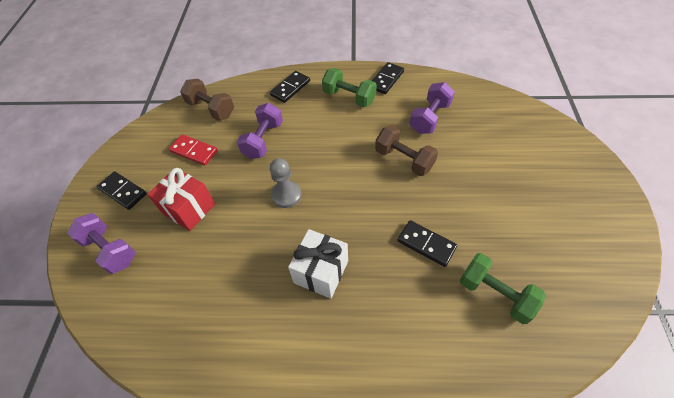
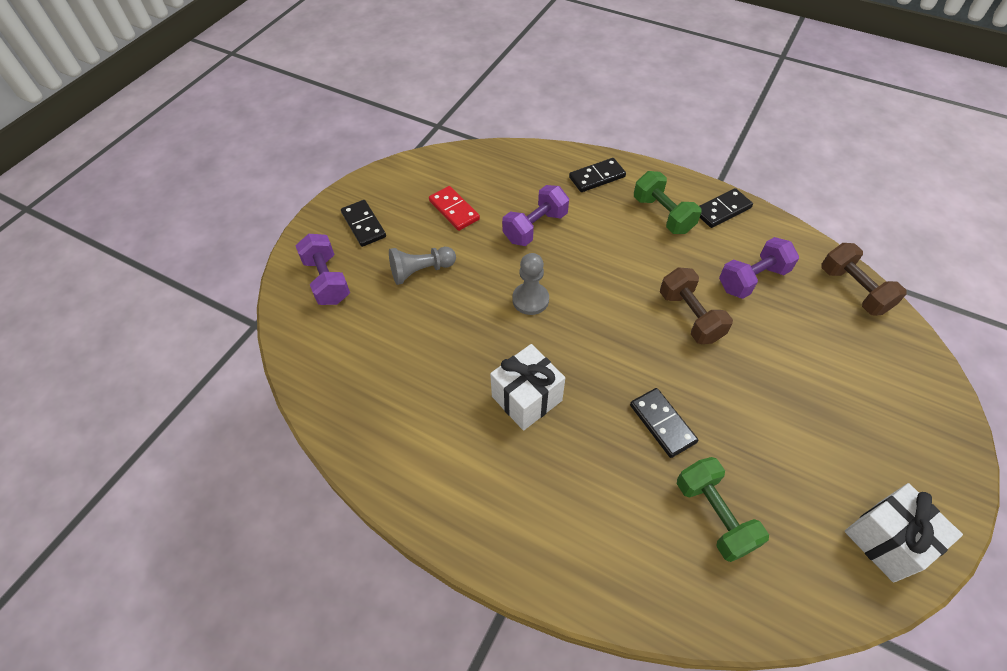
camera: 25 degrees right, 0 degrees up
(189, 209) = (421, 271): red gift -> grey pawn
(211, 109) = (494, 168): brown dumbbell -> brown dumbbell (853, 290)
(605, 255) = (886, 540): none -> white gift

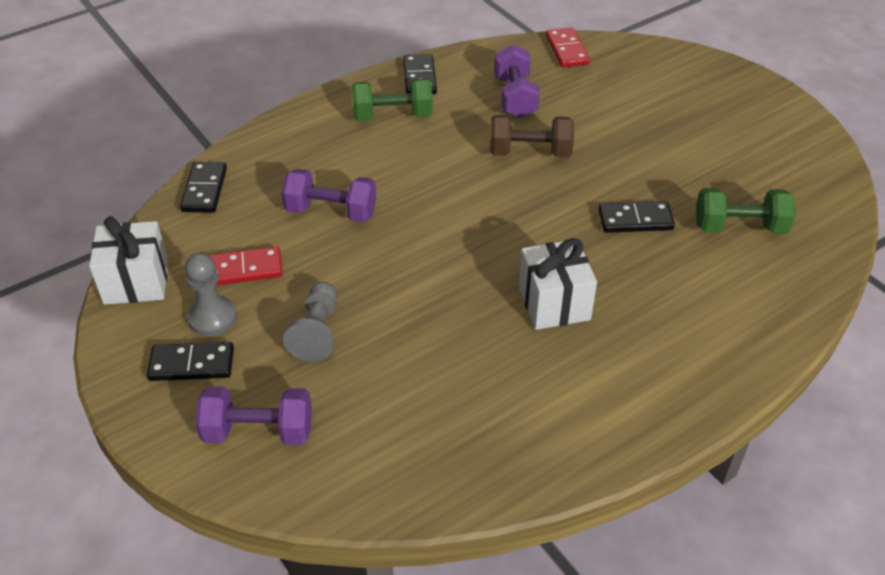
camera: 65 degrees left, 10 degrees down
(530, 300) = (430, 253): grey pawn -> grey pawn (212, 318)
(535, 227) = (331, 211): purple dumbbell -> purple dumbbell turned 60 degrees counterclockwise
(597, 177) = (299, 138): black domino -> black domino (204, 190)
(853, 290) = (567, 50): brown dumbbell -> red domino
(886, 540) = (799, 146): white gift -> white gift (136, 282)

